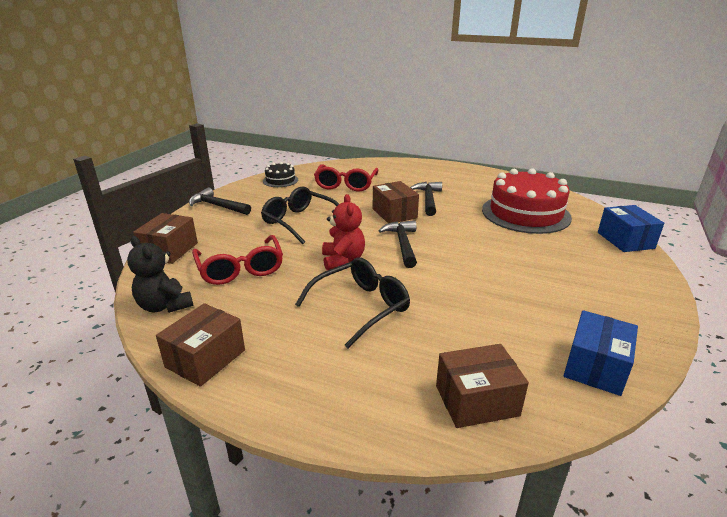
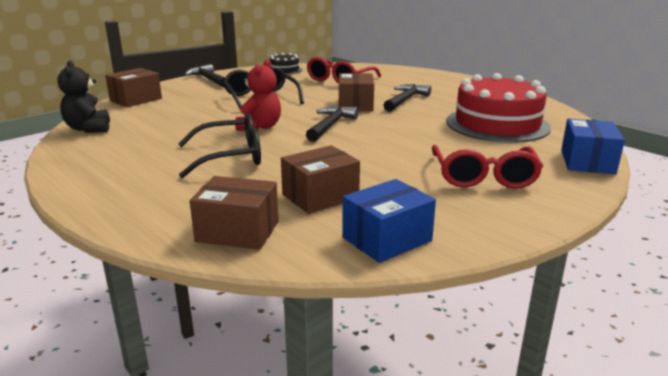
camera: 25 degrees right, 5 degrees down
(205, 358) = (75, 161): brown box -> brown box (320, 196)
(240, 269) = (171, 118): red glasses -> red glasses (483, 177)

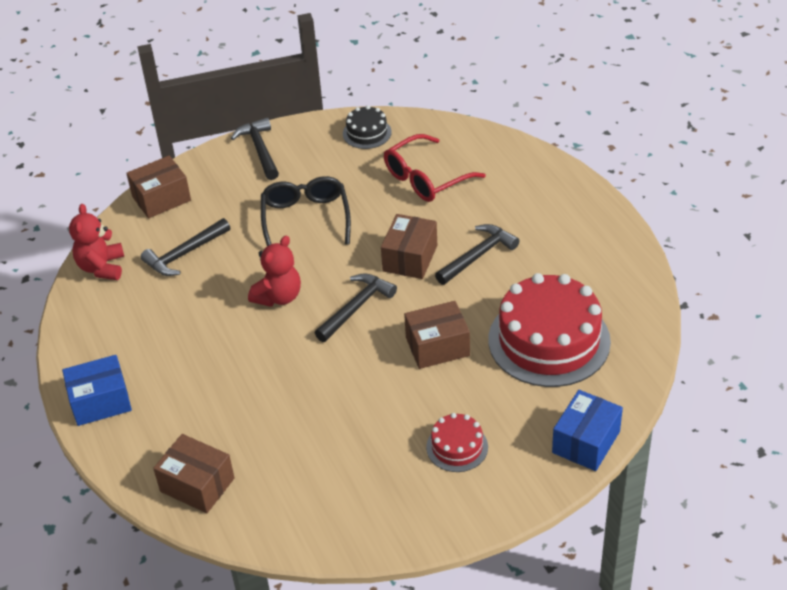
camera: 20 degrees right, 20 degrees up
(89, 129) = (102, 267): black teddy bear -> red teddy bear
(165, 118) = (184, 254): none -> black hammer
(230, 157) = (228, 357): black glasses -> none
(320, 196) = (285, 447): brown box -> brown box (437, 346)
(387, 239) = (312, 523): blue box -> blue box (100, 402)
(483, 177) = (457, 447): red glasses -> red cake

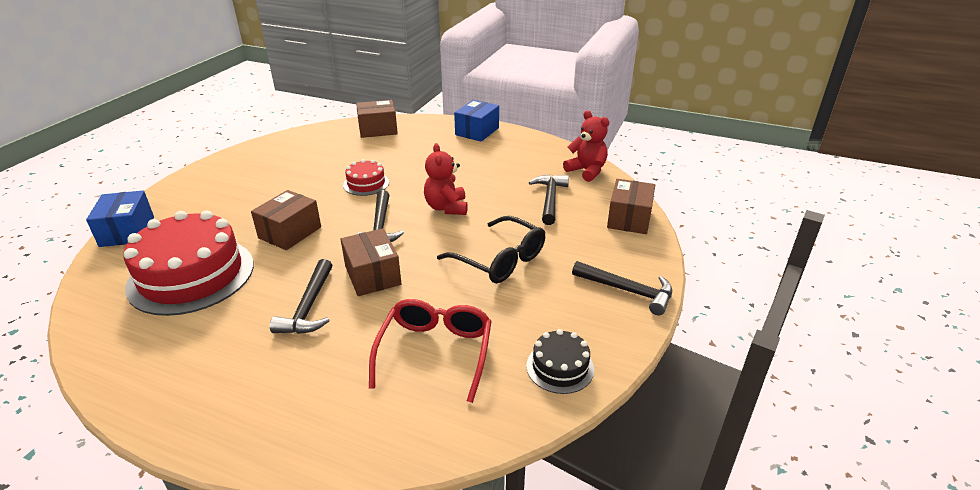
camera: 135 degrees right, 10 degrees down
(457, 447) = (230, 194): red cake -> red cake (366, 184)

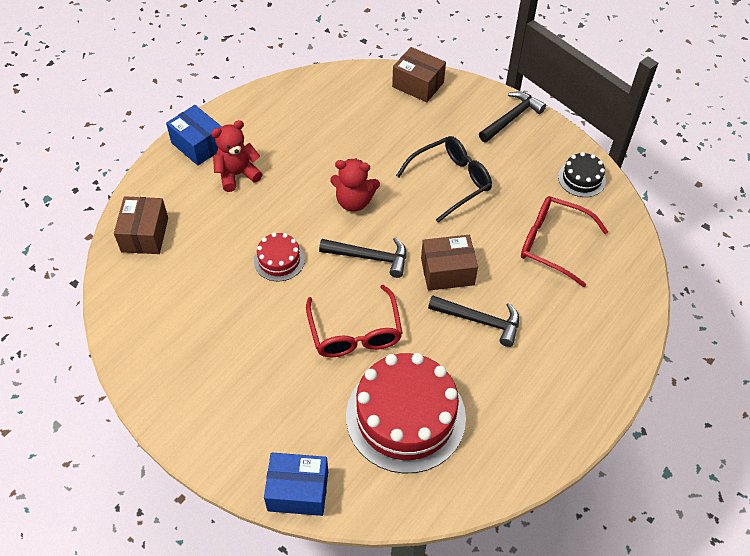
camera: 75 degrees left, 20 degrees up
(290, 232) = (355, 332): brown box -> red glasses
(550, 199) = (367, 124): black hammer -> none
(587, 171) = (327, 85): red teddy bear -> red teddy bear (237, 174)

